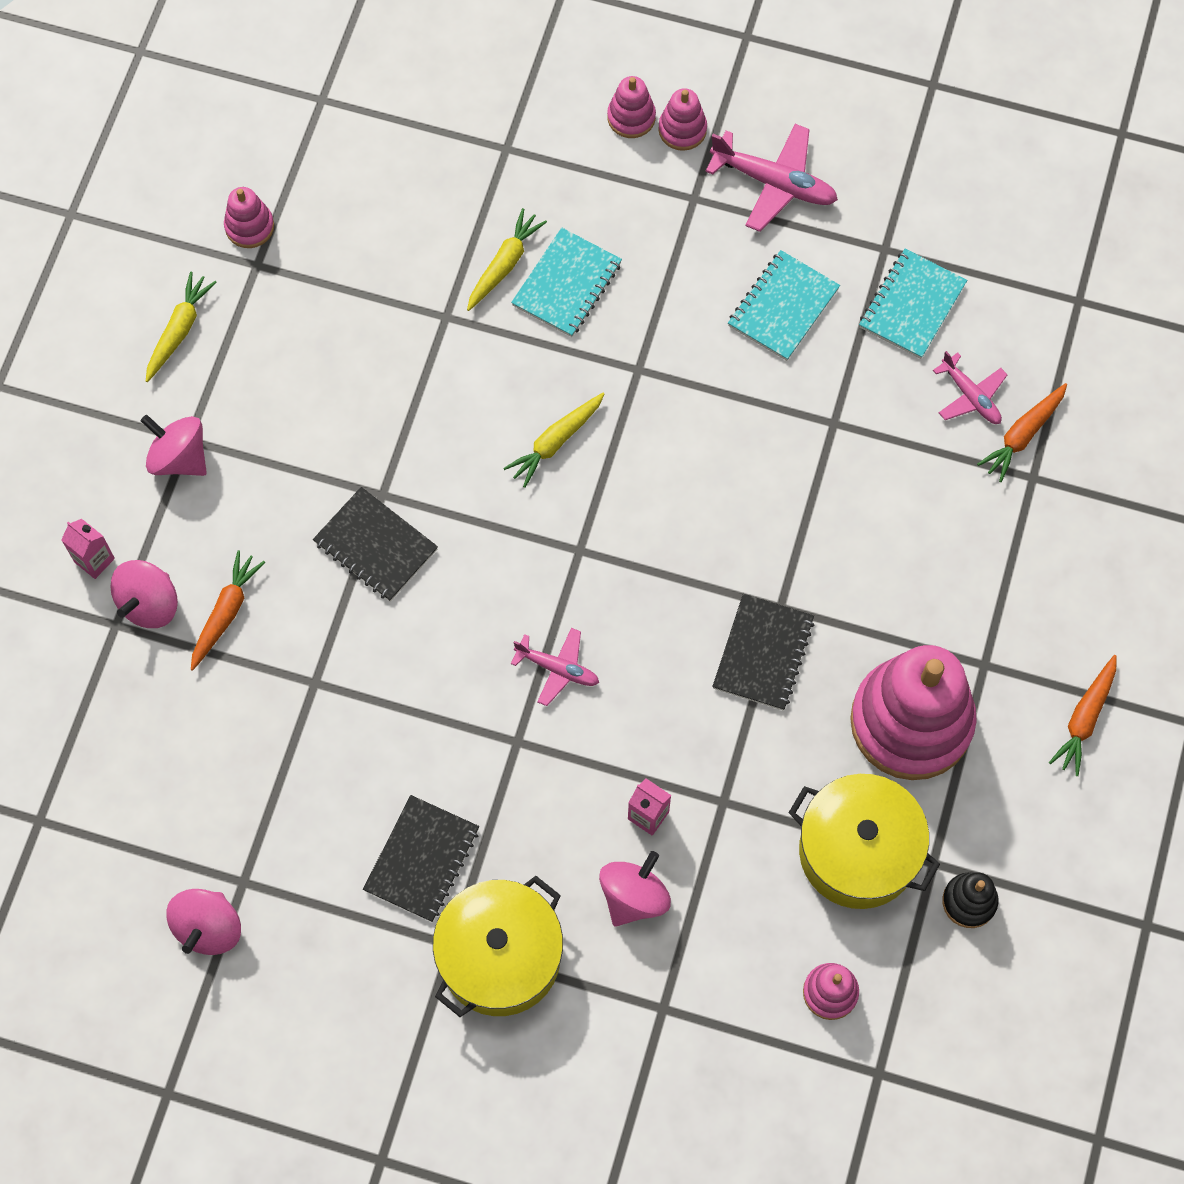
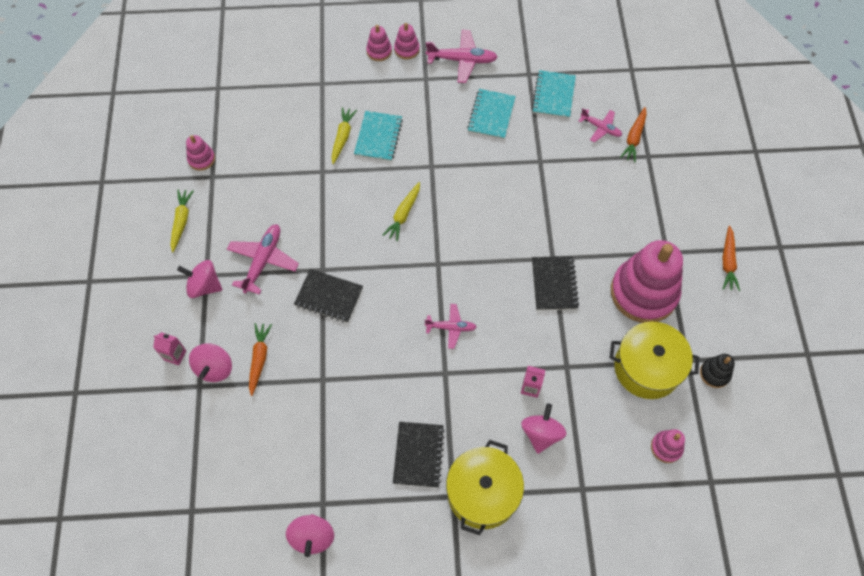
camera: 20 degrees left, 5 degrees down
(290, 446) = (263, 261): none -> pink plane

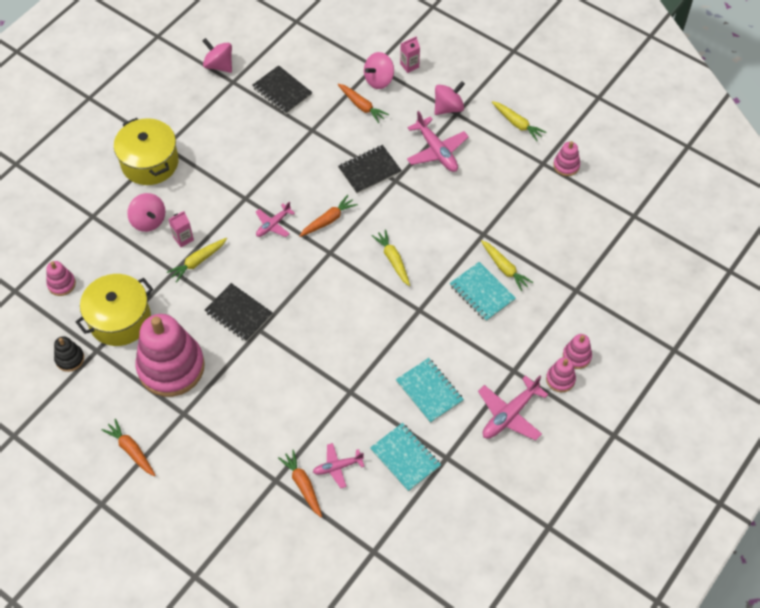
camera: 130 degrees right, 5 degrees down
(214, 368) = (379, 80): pink spinning top -> pink spinning top turned 90 degrees counterclockwise
(408, 289) = (328, 220): none -> orange carrot
(418, 455) = (209, 146): black notebook -> black notebook (282, 91)
(540, 355) = (198, 261): none -> yellow carrot

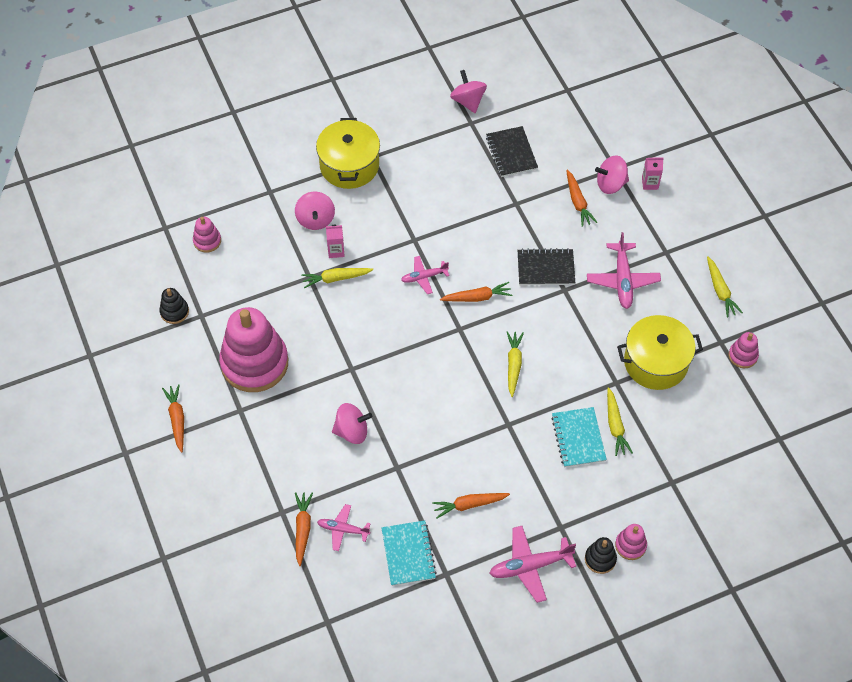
camera: 30 degrees right, 0 degrees up
(120, 319) = (237, 298): yellow pot -> yellow pot (656, 362)
(238, 313) = (342, 344): black notebook -> none
(429, 391) = (469, 505): turquoise notebook -> orange carrot
(448, 108) = (661, 243): pink spinning top -> pink spinning top (352, 431)
(560, 379) = (600, 559): pink stacking toy -> black stacking toy

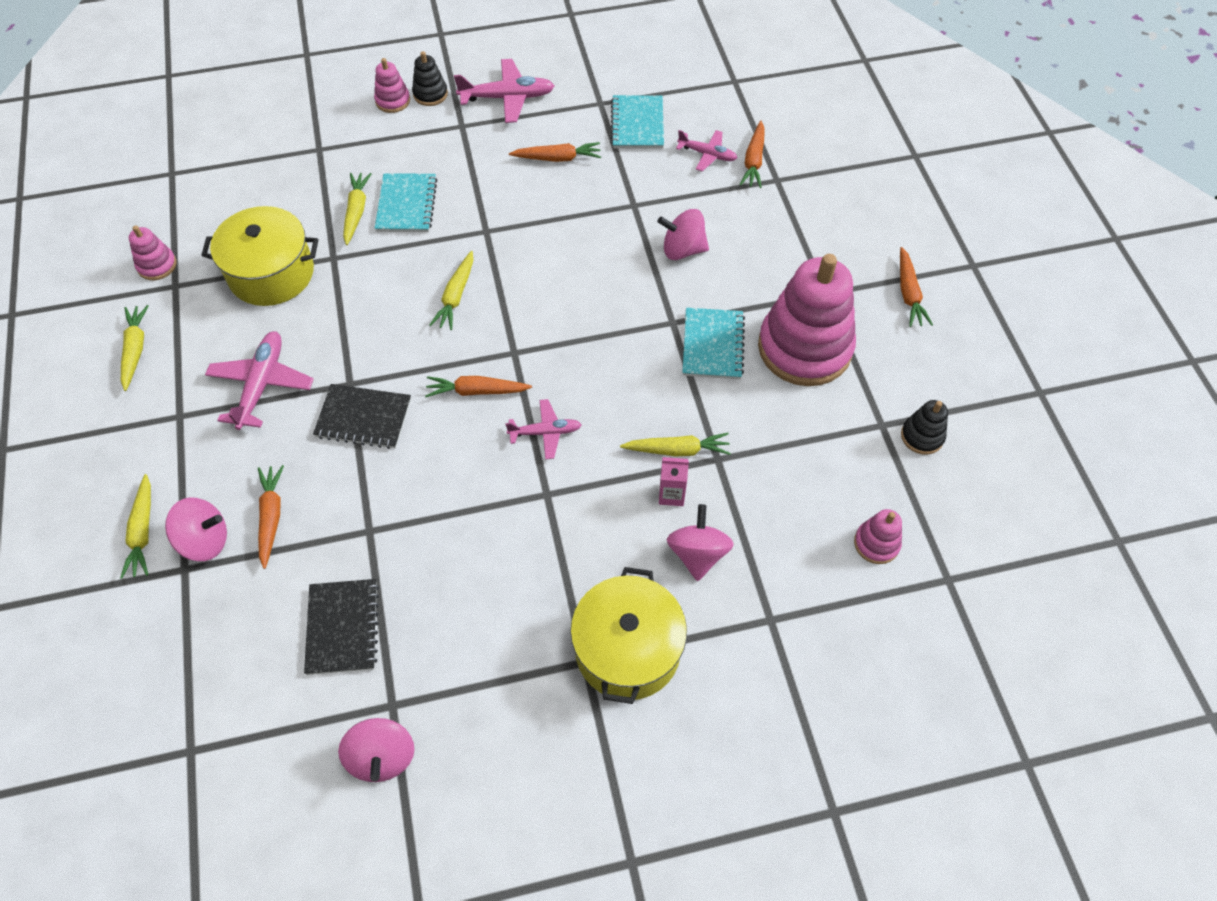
camera: 170 degrees left, 0 degrees up
(320, 355) = (713, 345): none -> turquoise notebook
(650, 183) = (143, 532): pink carton -> yellow carrot

